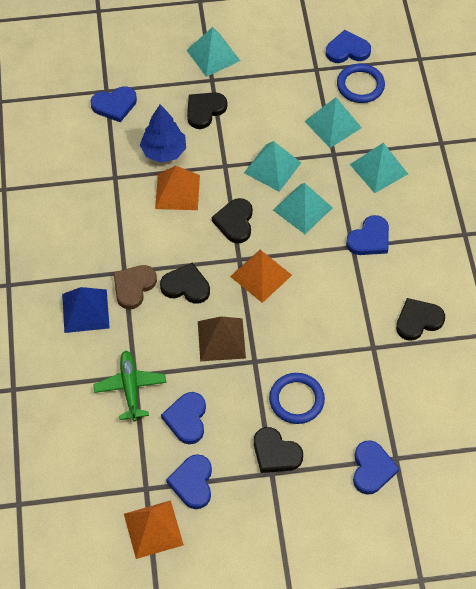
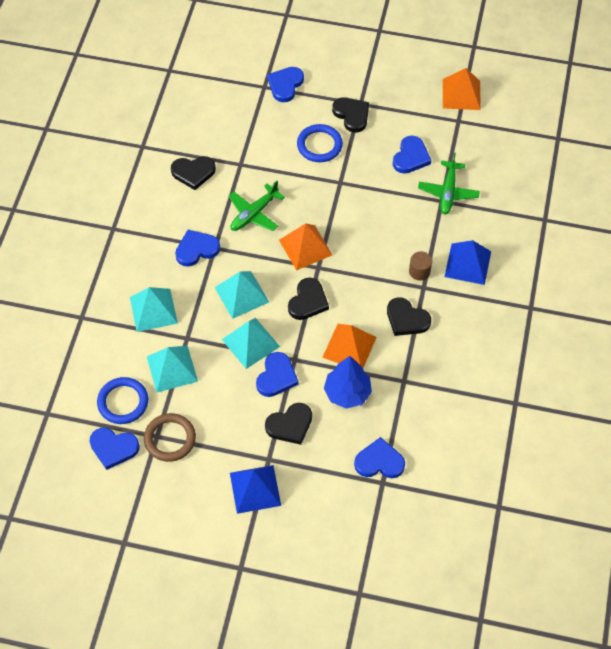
camera: 160 degrees left, 0 degrees up
(133, 287) = (419, 271): brown heart -> brown cylinder
(186, 286) = (373, 258): black heart -> black heart (406, 319)
(192, 482) = (422, 114): blue heart -> blue heart (276, 377)
(213, 55) = (255, 489): turquoise pyramid -> blue pyramid
(221, 339) = (360, 206): brown pyramid -> none
(304, 70) = (170, 439): none -> brown ring
(330, 295) = (254, 214): none -> green plane

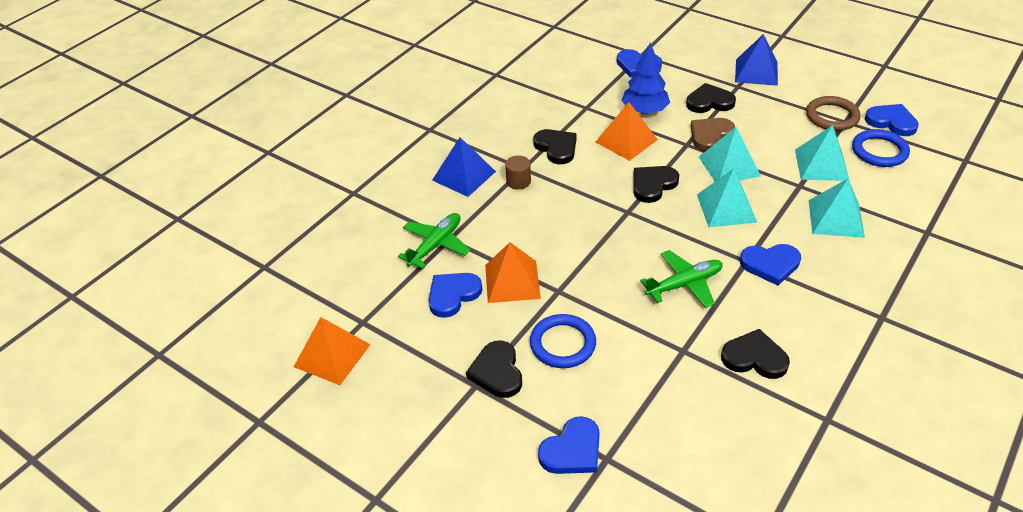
camera: 155 degrees left, 15 degrees down
(276, 377) = (710, 136): blue heart -> brown heart
(305, 247) = (634, 233): orange pyramid -> orange pyramid (512, 281)

